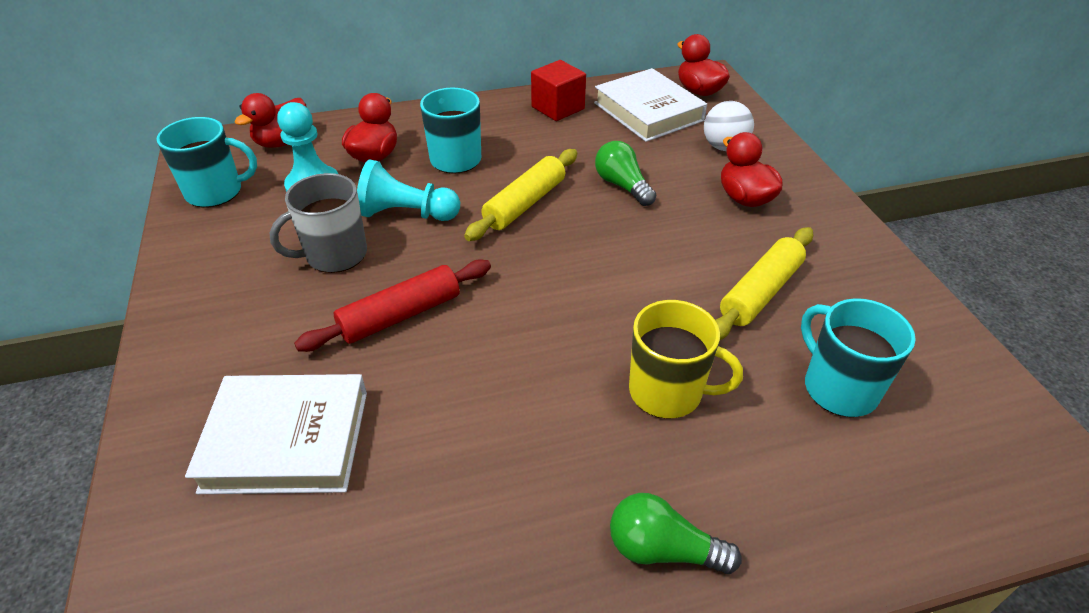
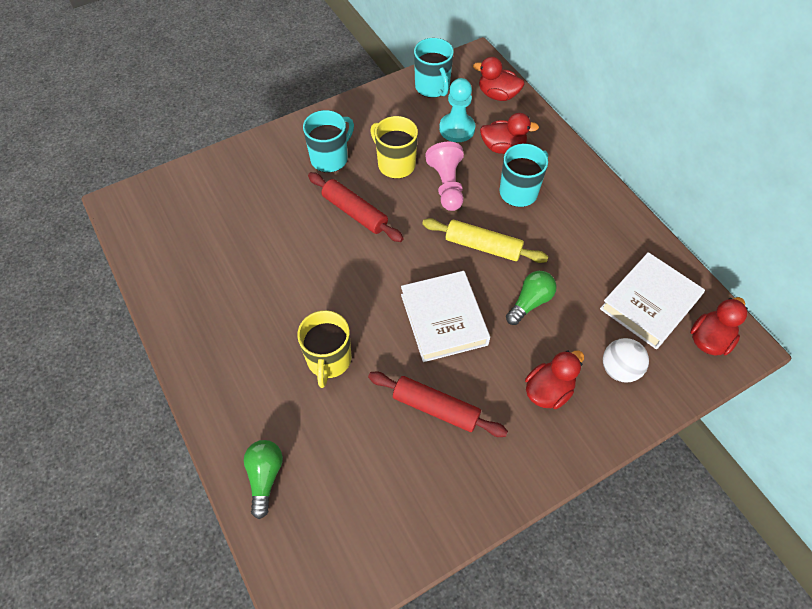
camera: 75 degrees right, 15 degrees up
(286, 440) = (259, 196): white book -> white book (443, 319)
(335, 255) = (395, 164): grey mug -> yellow mug
(406, 214) = (447, 185): turquoise pawn -> pink pawn
(558, 108) = (621, 238): red cube -> none
(663, 549) = (224, 371): green light bulb -> green light bulb (265, 477)
(760, 292) = (436, 408): yellow rolling pin -> red rolling pin
(838, 388) = (356, 460): turquoise mug -> turquoise mug (330, 158)

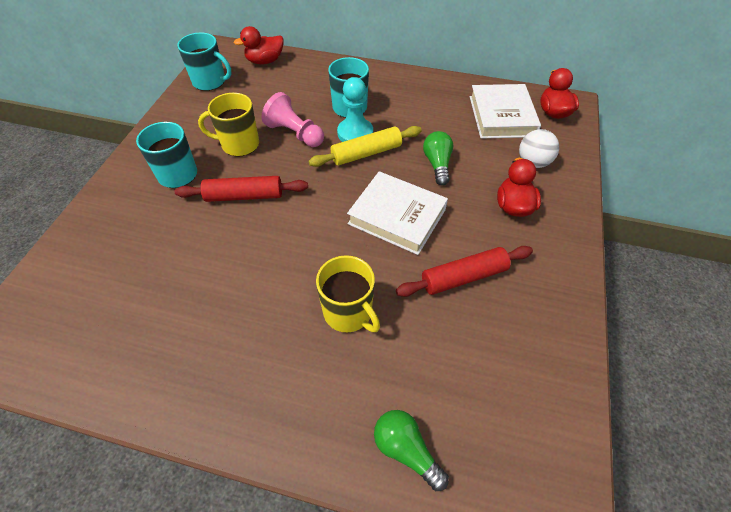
camera: 45 degrees left, 5 degrees down
(457, 129) = (260, 96): turquoise pawn -> turquoise pawn (355, 133)
(503, 147) = (306, 88): red duck -> none

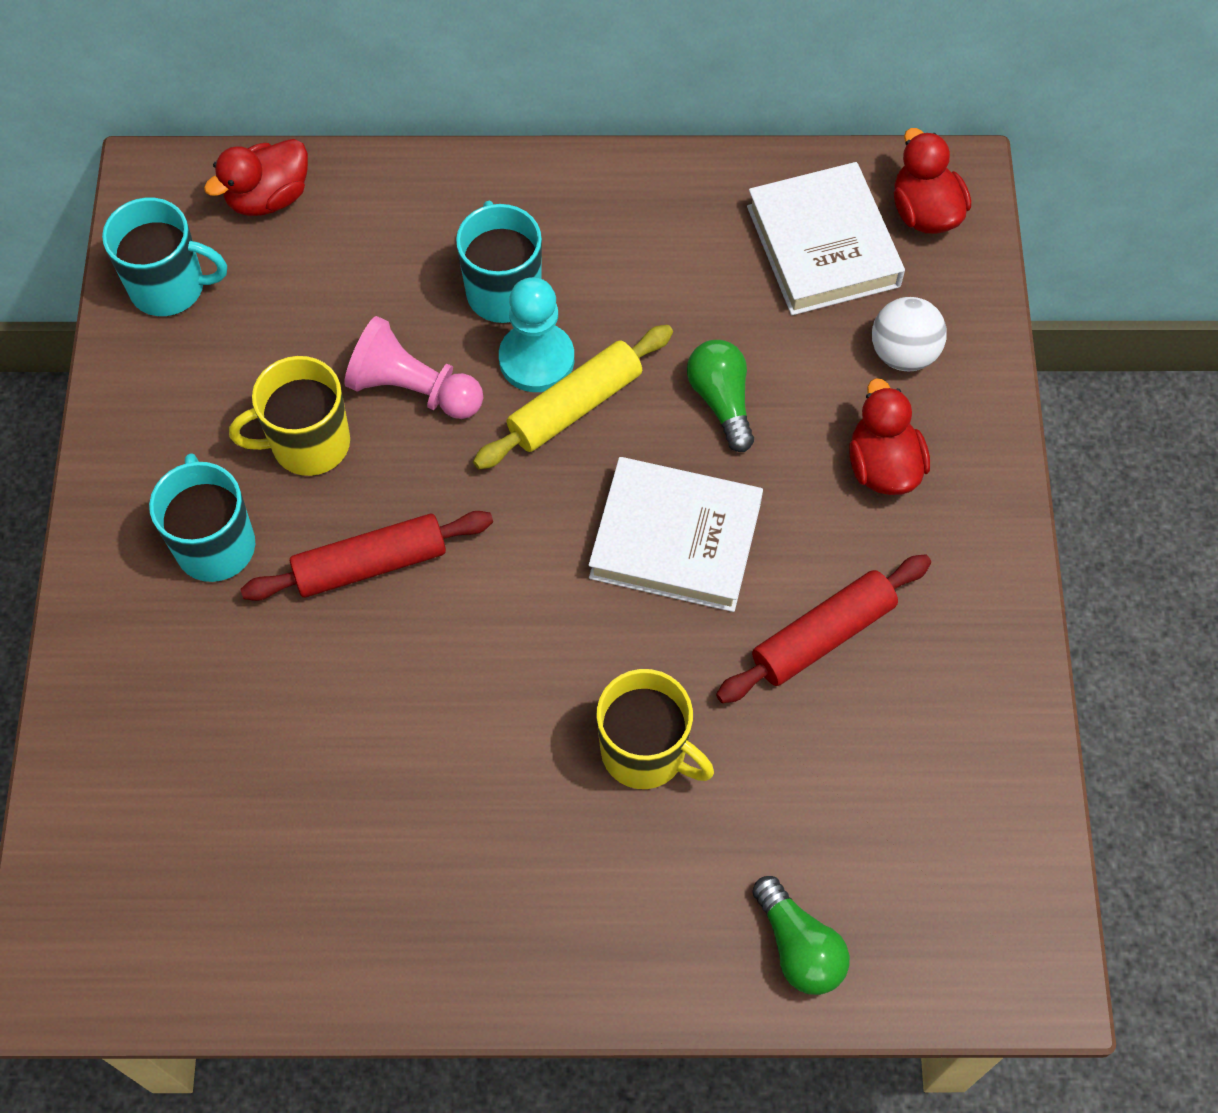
camera: 15 degrees left, 10 degrees up
(406, 450) = (798, 947): green light bulb -> green light bulb turned 150 degrees counterclockwise

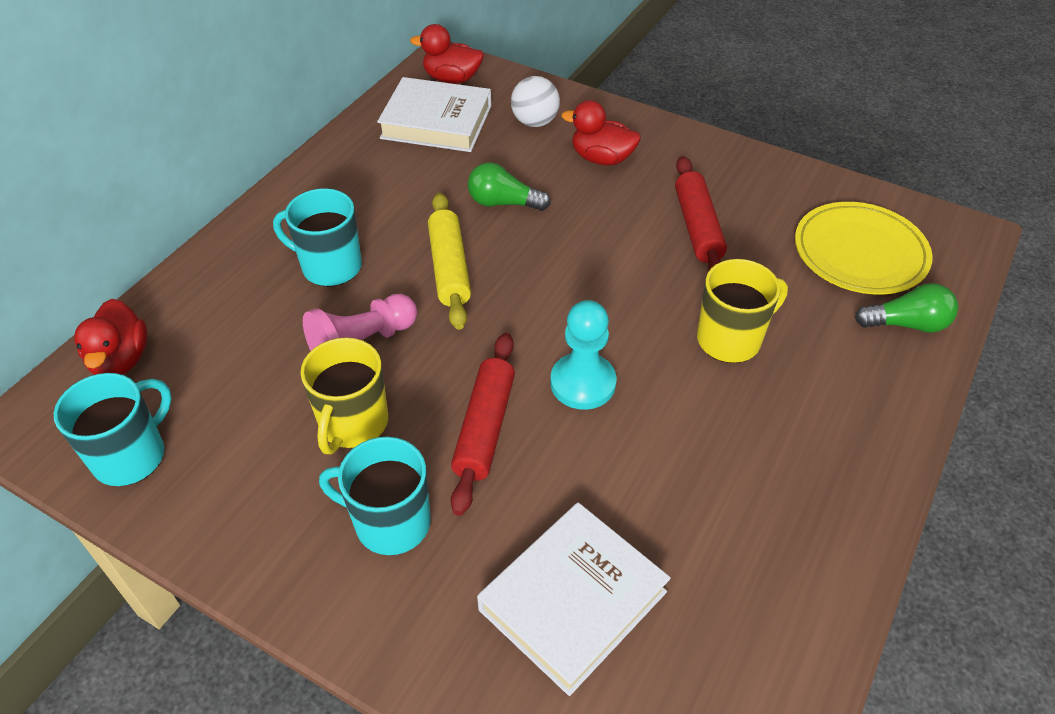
camera: 60 degrees left, 15 degrees down
(536, 359) = (398, 272): turquoise pawn -> turquoise pawn (583, 383)
(675, 540) = (586, 262): white book -> white book (573, 601)
(903, 849) = (860, 253): none -> yellow plate

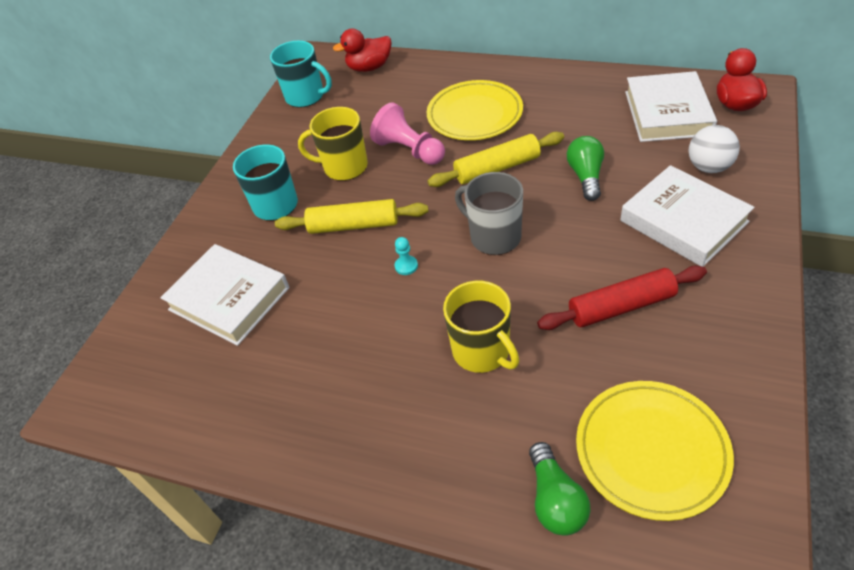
camera: 85 degrees right, 0 degrees up
(330, 266) = (474, 114): turquoise mug -> yellow plate
(484, 428) = (353, 225): red rolling pin -> yellow rolling pin
(566, 295) = (494, 237): none -> grey mug
(583, 383) = (406, 266): turquoise pawn -> turquoise pawn, size x0.46
(601, 158) = (683, 221): red duck -> white book

